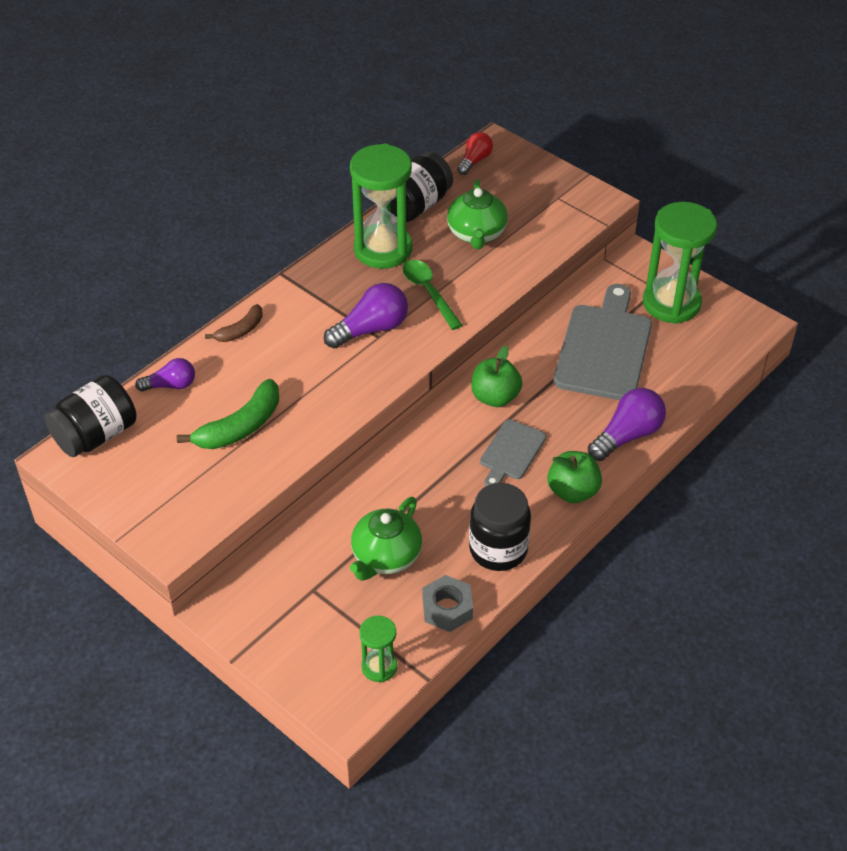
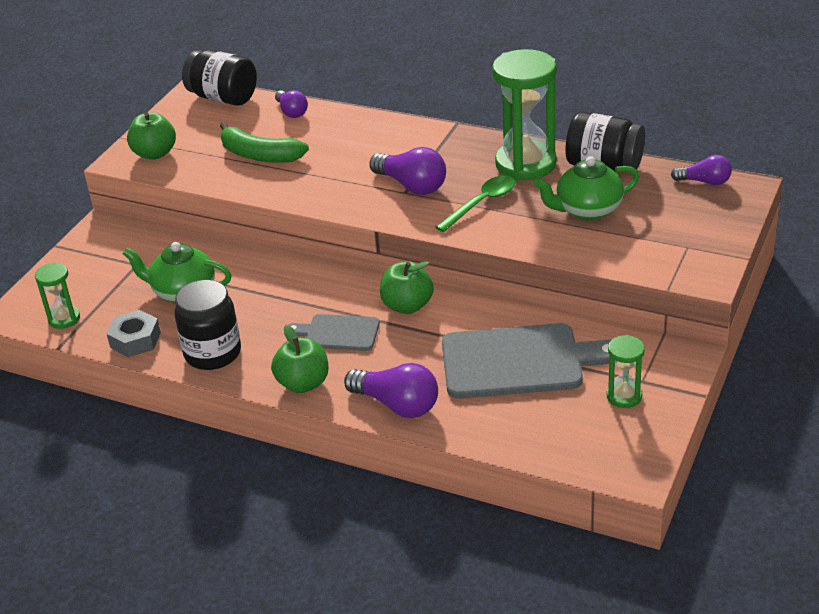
camera: 75 degrees right, 10 degrees down
(176, 513) = (155, 153): none -> green apple
(240, 330) = (372, 124): brown banana -> none
(475, 160) = (704, 182): red light bulb -> purple light bulb
(671, 303) = (624, 396): green hourglass -> green hourglass, size x0.50

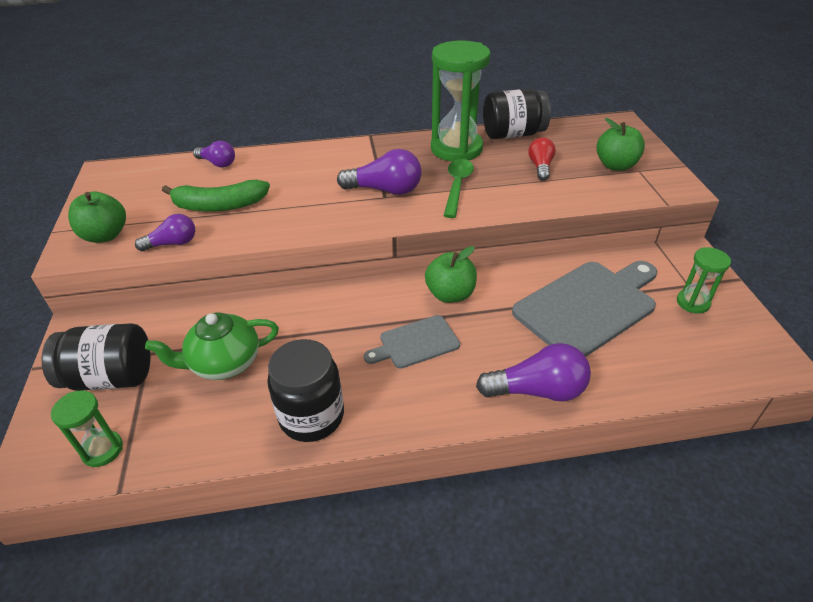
camera: 35 degrees left, 5 degrees up
(135, 340) = (211, 439): grey nut -> none
(223, 98) = (139, 169): black jar -> black jar (111, 377)
(303, 383) = (432, 408): green apple -> green apple (615, 165)
(587, 210) = (540, 167): green teapot -> red light bulb
(704, 182) = (591, 126): purple light bulb -> purple light bulb (172, 243)

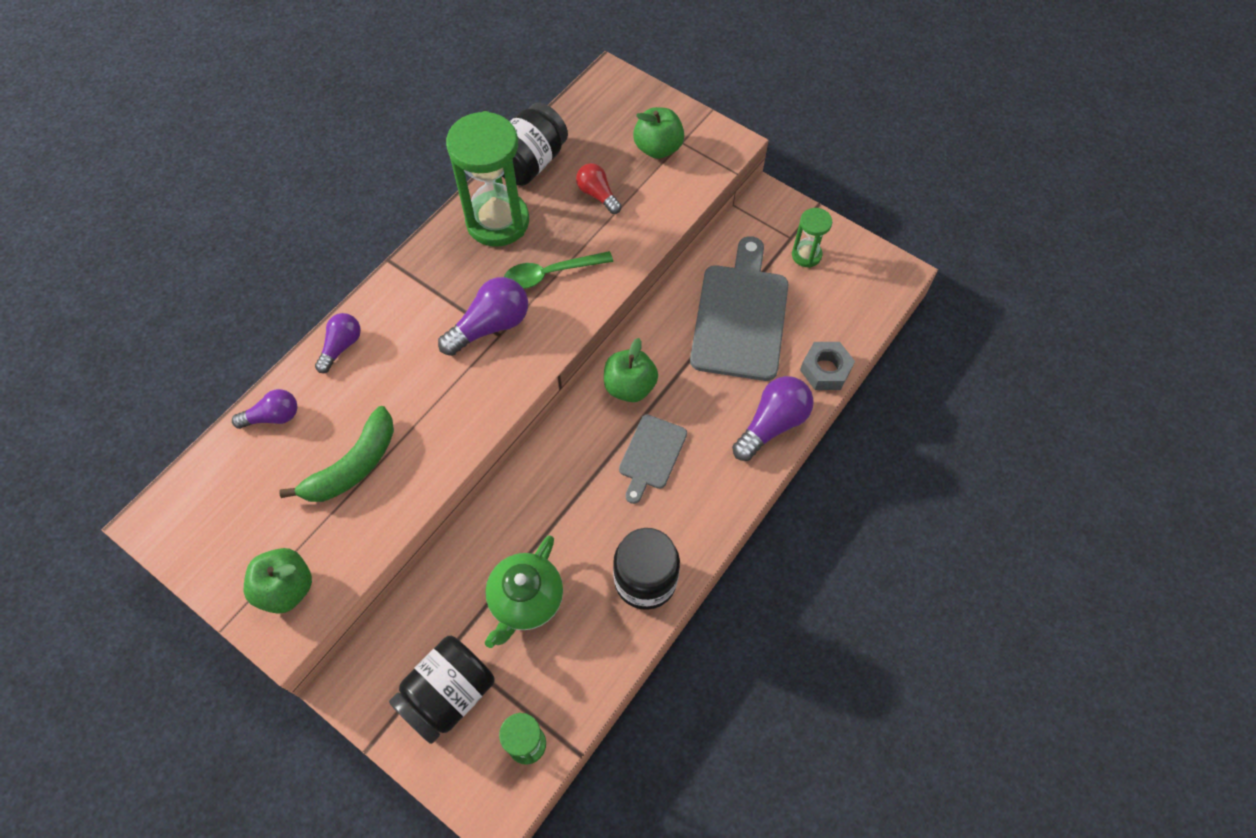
camera: 45 degrees left, 20 degrees up
(172, 243) = (369, 541): purple light bulb -> purple light bulb (341, 346)
(457, 186) = (550, 274): green spoon -> green spoon turned 75 degrees counterclockwise
(630, 386) = (825, 370): none -> grey nut

